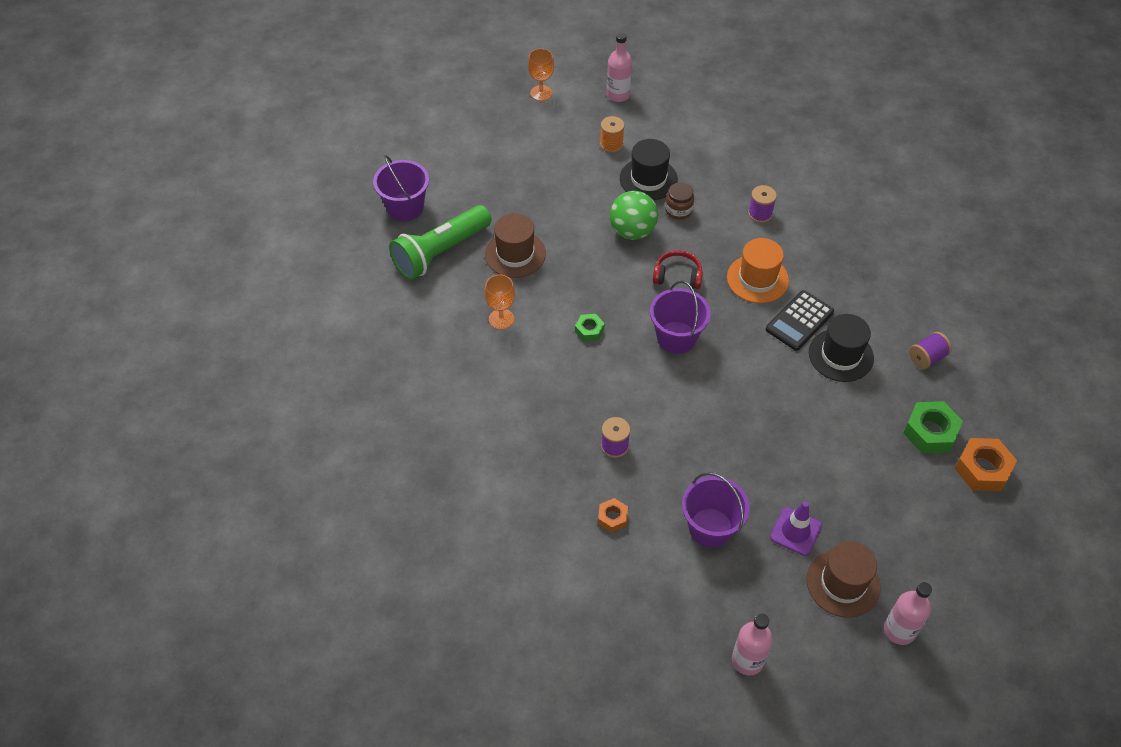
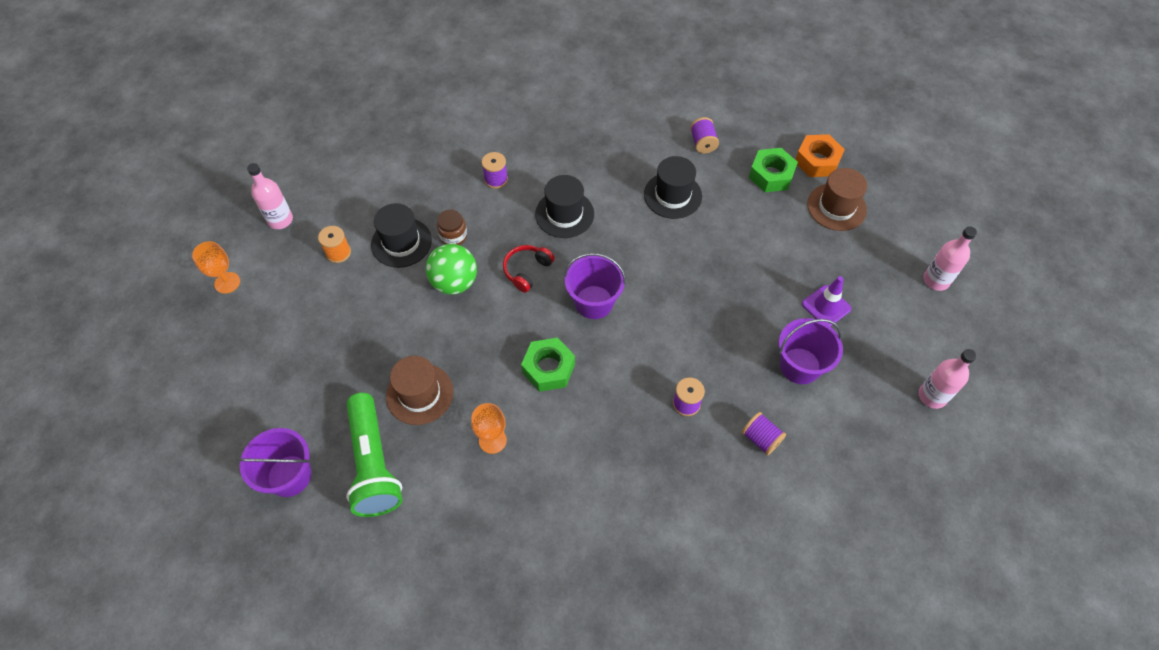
camera: 65 degrees left, 5 degrees up
(589, 330) = (548, 368): green nut -> green nut, size x1.76
(612, 517) = (760, 438): orange nut -> purple spool
(757, 279) = (564, 214): orange hat -> black hat
(799, 321) = (624, 206): black calculator -> none
(843, 583) = (884, 297): brown hat -> brown hat (836, 207)

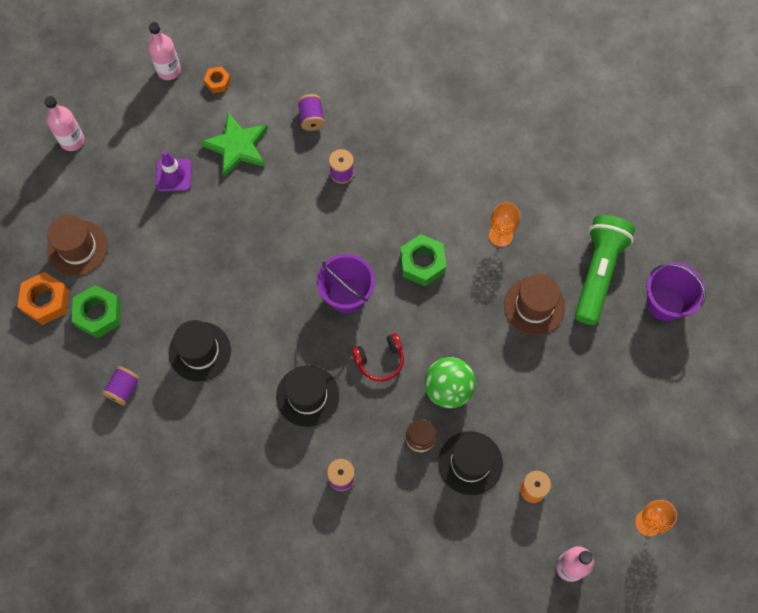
camera: 145 degrees left, 10 degrees up
(800, 366) = (237, 146): purple bucket -> green star
(878, 415) = (217, 82): none -> orange nut

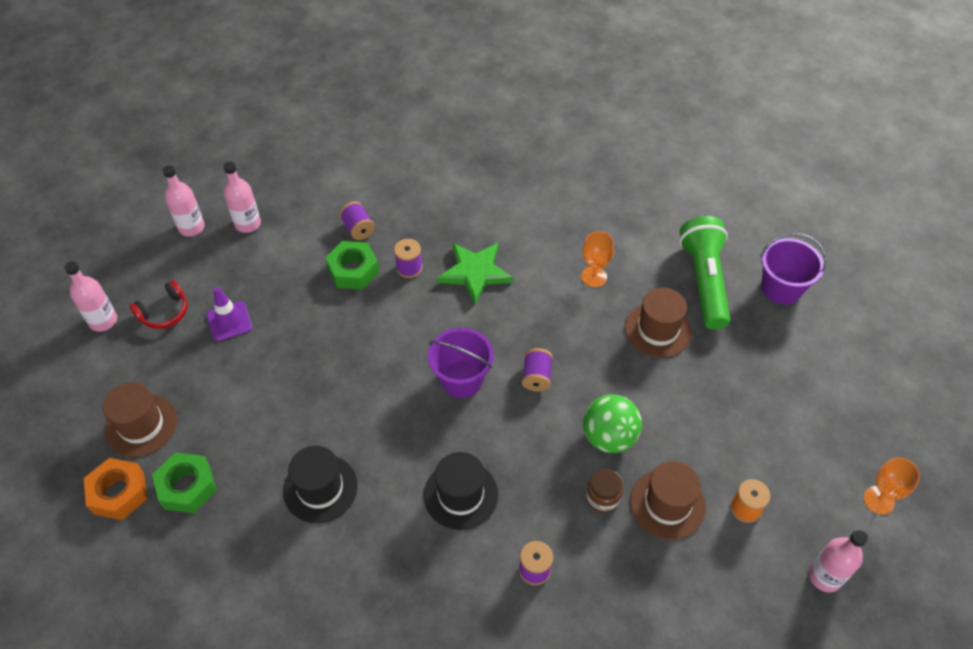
camera: 20 degrees left, 15 degrees down
(124, 389) = (243, 559): purple spool -> purple spool (536, 377)
(217, 82) = (248, 224): orange nut -> pink bottle
(237, 146) = (289, 275): green star -> green star (475, 273)
(380, 360) = (524, 432): red headphones -> red headphones (164, 312)
(422, 263) = (527, 325): green nut -> green nut (353, 270)
(470, 463) = (667, 504): black hat -> brown hat

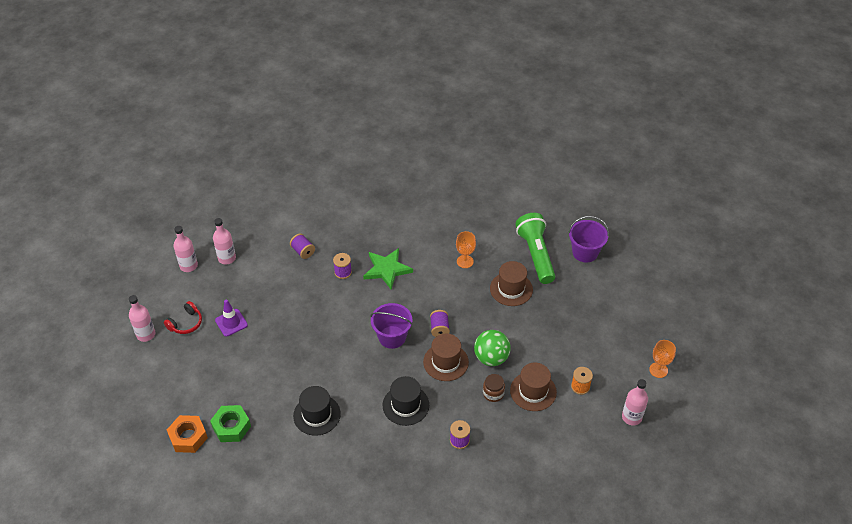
camera: 10 degrees left, 5 degrees down
(141, 425) = (191, 395): brown hat -> brown hat (445, 362)
(353, 270) = (306, 279): green nut -> none

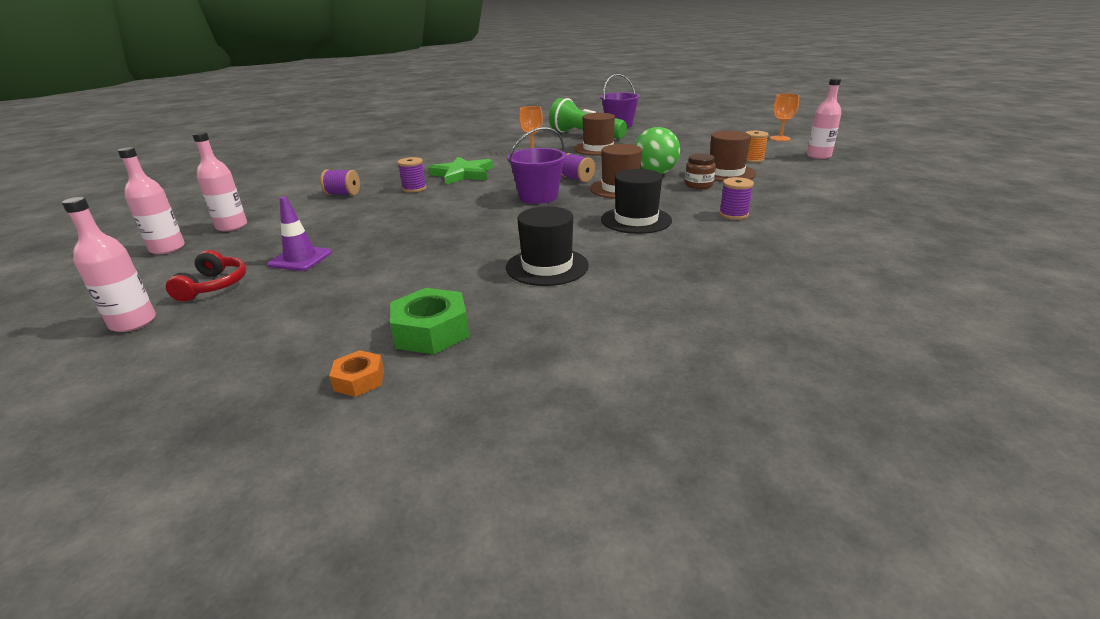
camera: 40 degrees left, 20 degrees down
(188, 437) = (359, 380): orange nut -> orange nut, size x0.57

